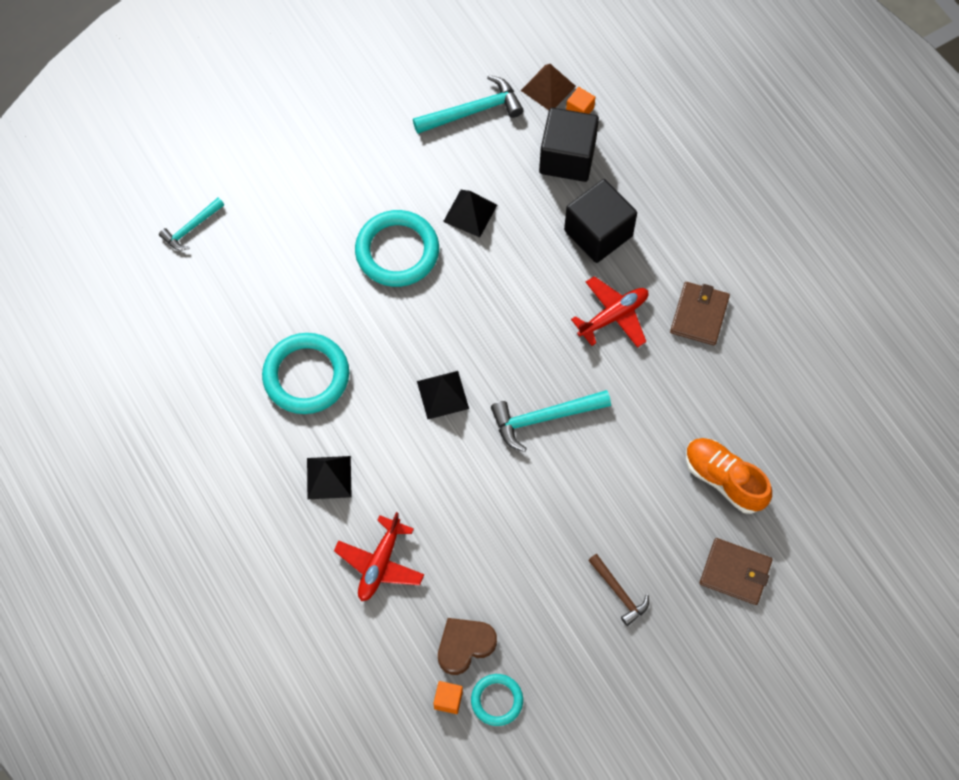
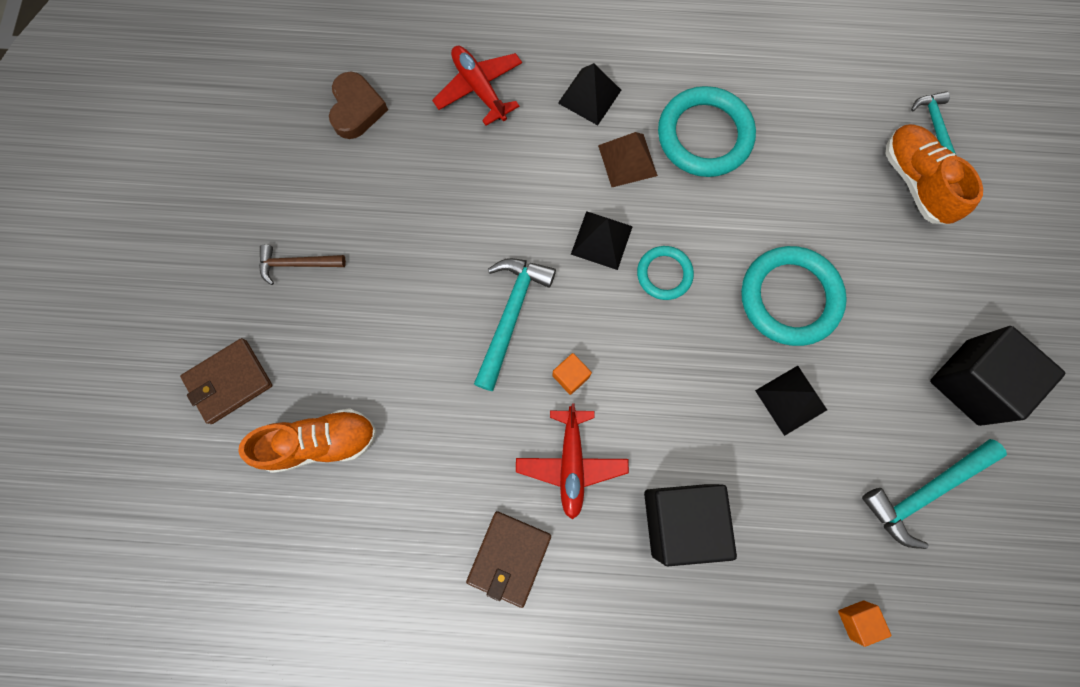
camera: 125 degrees right, 10 degrees up
(247, 219) = (915, 181): none -> orange shoe
(448, 700) = (324, 69): orange cube -> orange cube (570, 376)
(473, 111) = (925, 492): turquoise hammer -> turquoise hammer turned 45 degrees clockwise
(497, 700) = (292, 104): turquoise ring -> turquoise ring (664, 274)
(548, 88) = (909, 603): brown pyramid -> brown pyramid (627, 160)
(567, 157) = (799, 556): black cube -> black cube (972, 382)
(699, 315) = (509, 558): brown wallet -> brown wallet turned 60 degrees clockwise

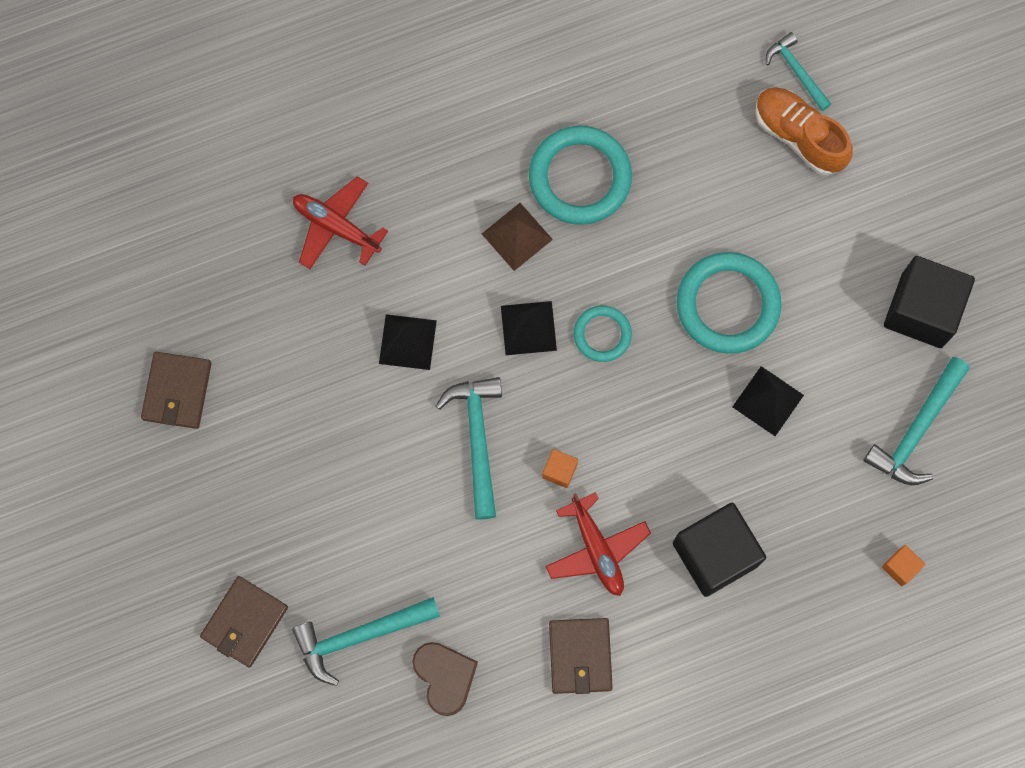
camera: 25 degrees left, 0 degrees up
(280, 162) = (177, 391): none -> brown wallet
(297, 264) = (249, 484): brown hammer -> none
(321, 442) = (360, 636): orange shoe -> turquoise hammer
(356, 109) = (224, 302): brown heart -> brown heart (445, 677)
(589, 96) = (449, 186): black pyramid -> black pyramid (407, 342)

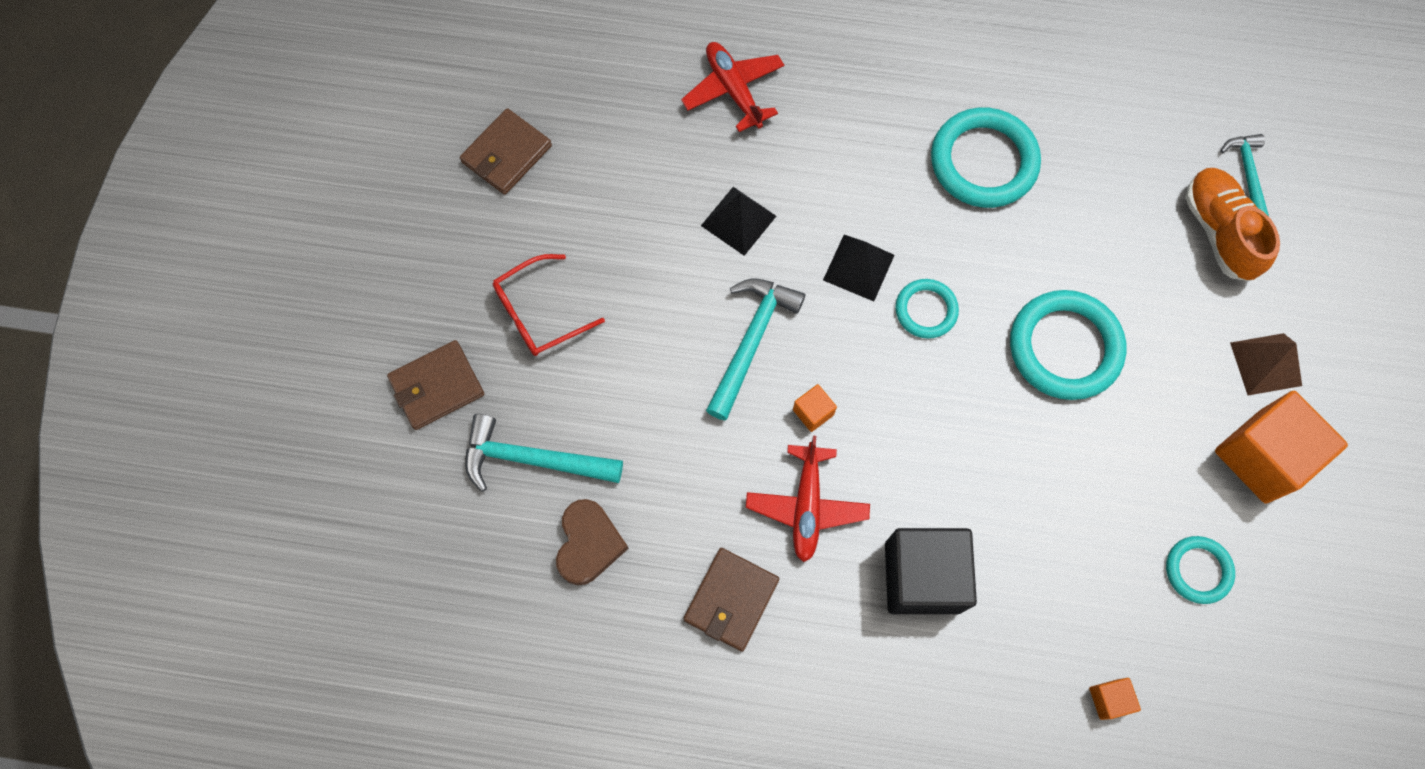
camera: 30 degrees right, 5 degrees down
(290, 513) = (539, 313): none -> red glasses
(517, 236) = (894, 182): brown pyramid -> brown pyramid (1266, 364)
(768, 401) = (1057, 458): black pyramid -> none
(917, 430) = (1198, 570): turquoise hammer -> turquoise ring
(922, 310) = (1262, 456): black cube -> orange cube

